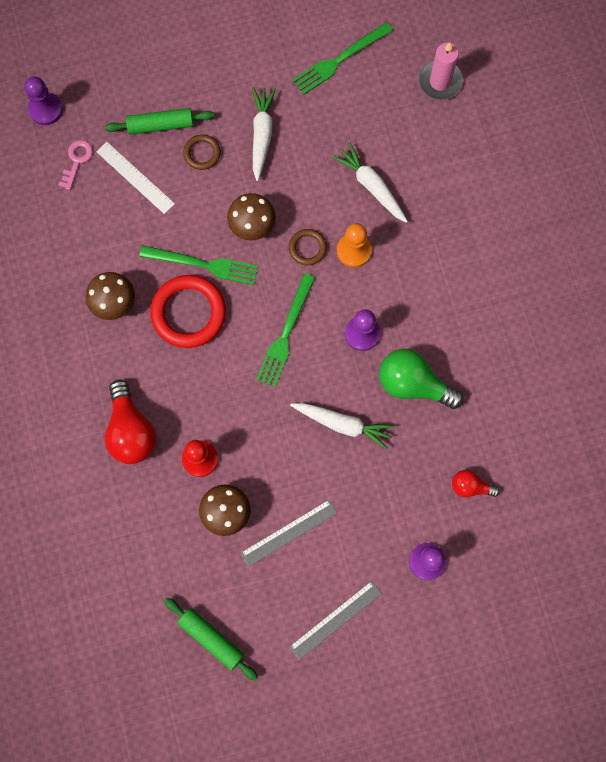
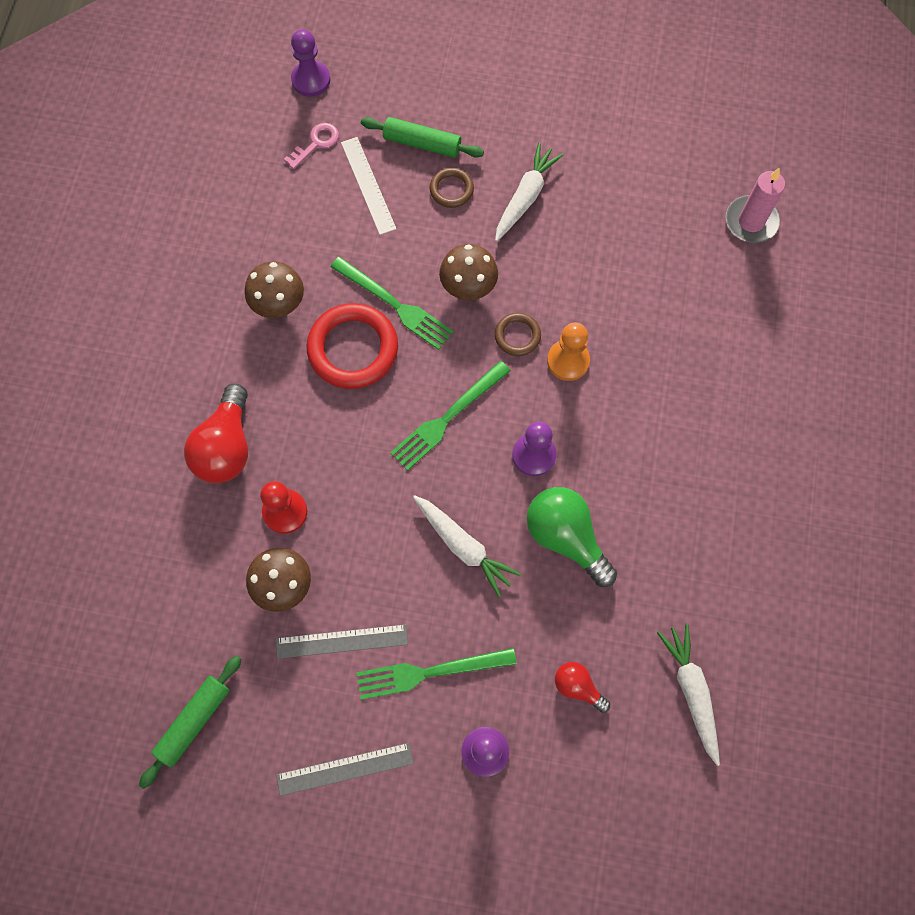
camera: 25 degrees right, 5 degrees down
(211, 638) = (194, 721): green rolling pin -> green rolling pin turned 60 degrees clockwise
(340, 59) = (649, 154): green fork -> green fork (430, 672)
(371, 186) = (621, 300): white carrot -> white carrot (691, 692)

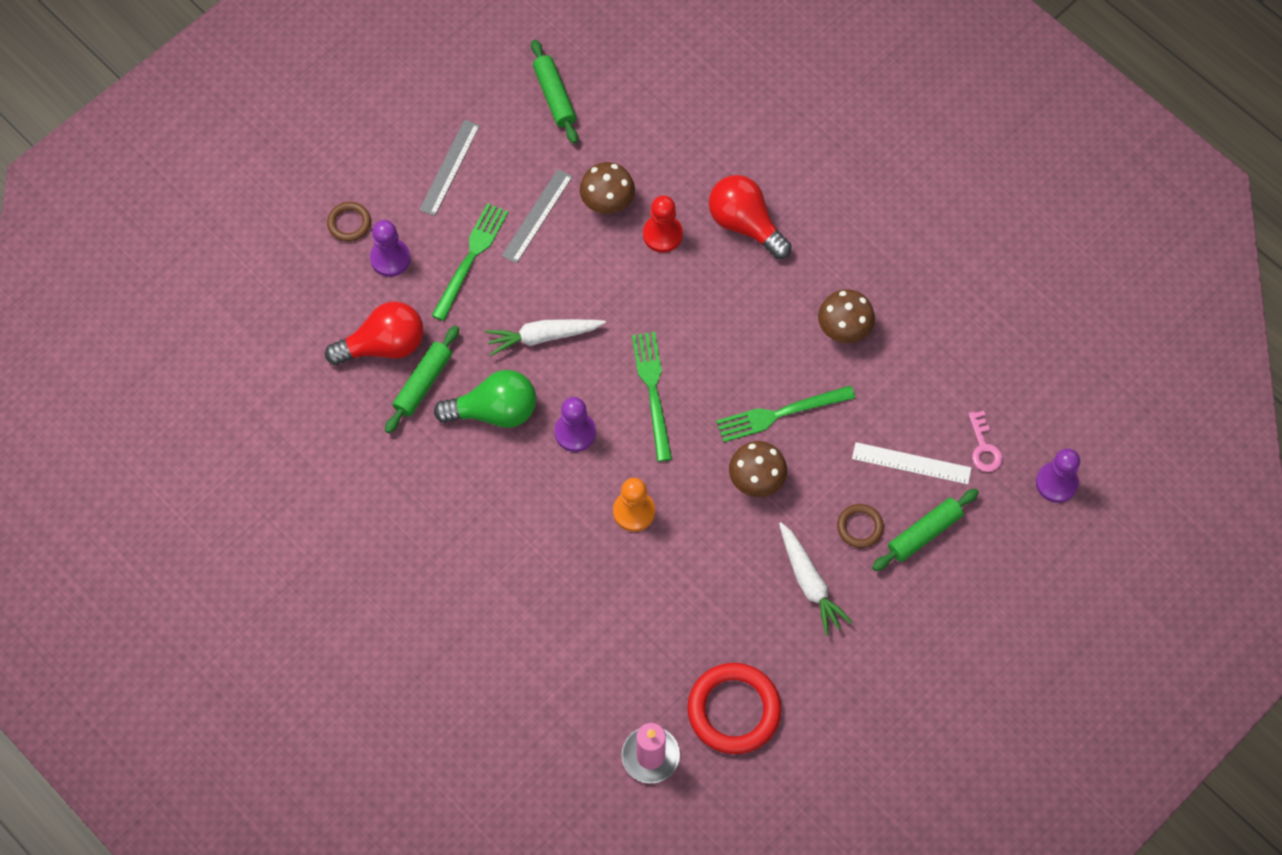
camera: 125 degrees right, 5 degrees down
(353, 349) = (763, 359): red ring -> red ring (734, 710)
(517, 336) = (684, 488): brown ring -> brown ring (349, 223)
(577, 687) = (384, 345): red light bulb -> red light bulb, size x1.84
(587, 621) = (423, 383): none -> green rolling pin
(691, 692) = (319, 418): white carrot -> none

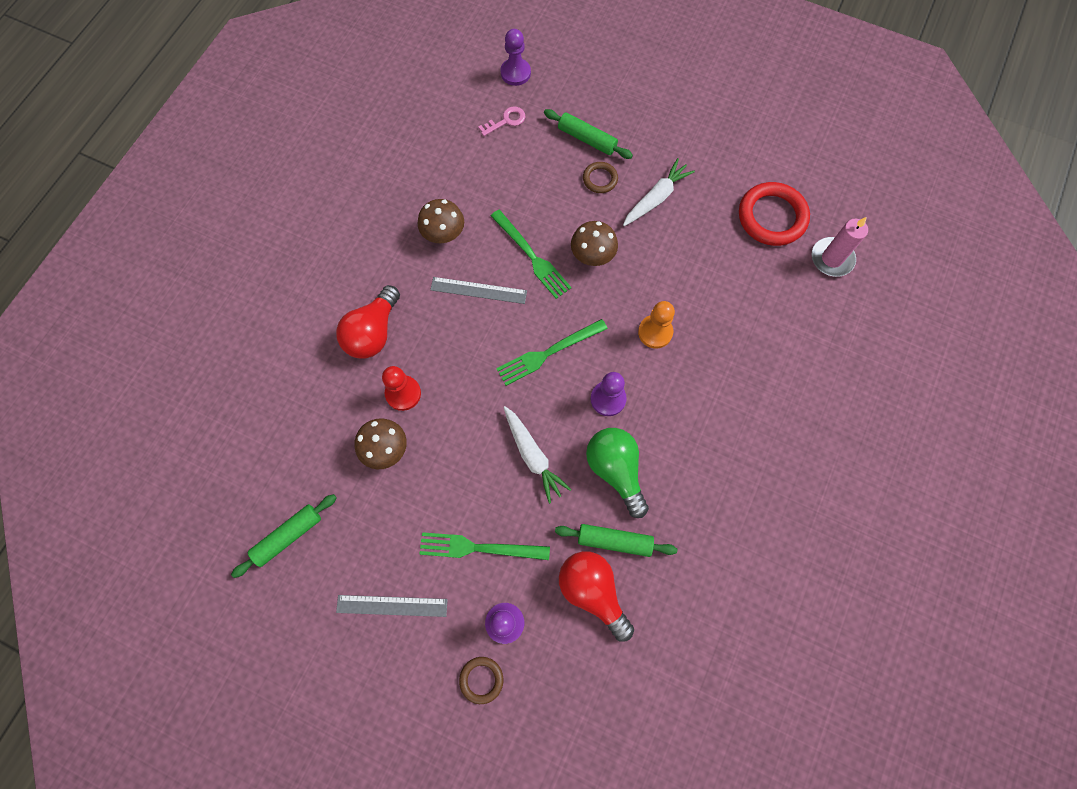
camera: 110 degrees left, 5 degrees up
(537, 216) = (418, 505): grey ruler -> grey ruler (478, 290)
(911, 463) = (537, 161): white ruler -> none

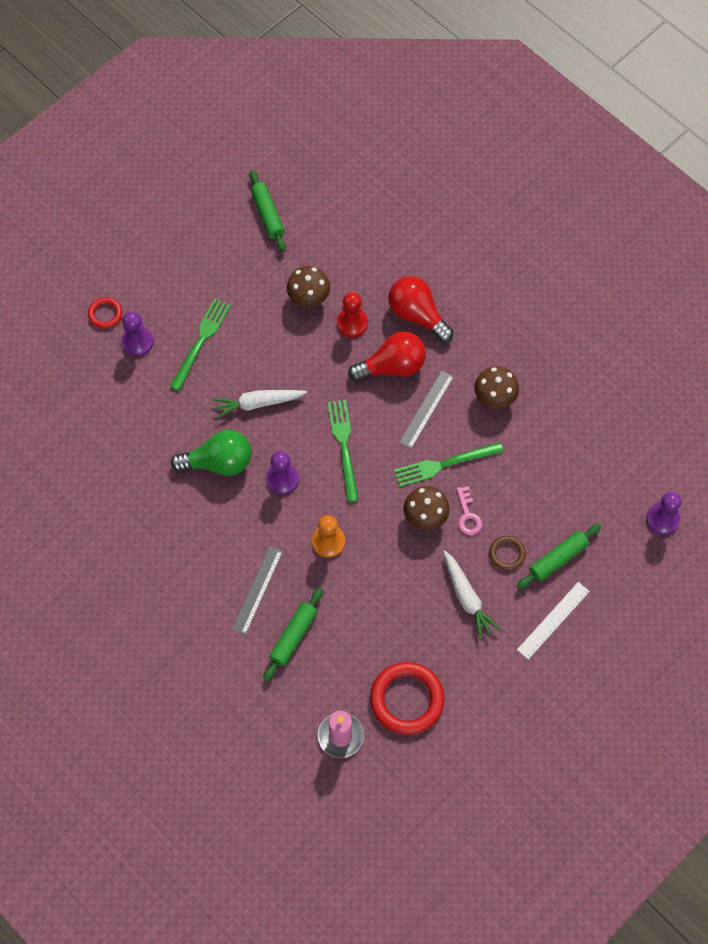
camera: 110 degrees right, 5 degrees down
(392, 605) = (185, 270): grey ruler -> grey ruler (257, 590)
(481, 679) = (105, 314): brown ring -> red ring
(506, 121) = (605, 491): pink key -> pink key (468, 515)
(592, 591) = (132, 410): red light bulb -> red light bulb (392, 366)
(614, 541) = (162, 440): green rolling pin -> green rolling pin (293, 636)
(645, 128) = (553, 620): none -> white ruler

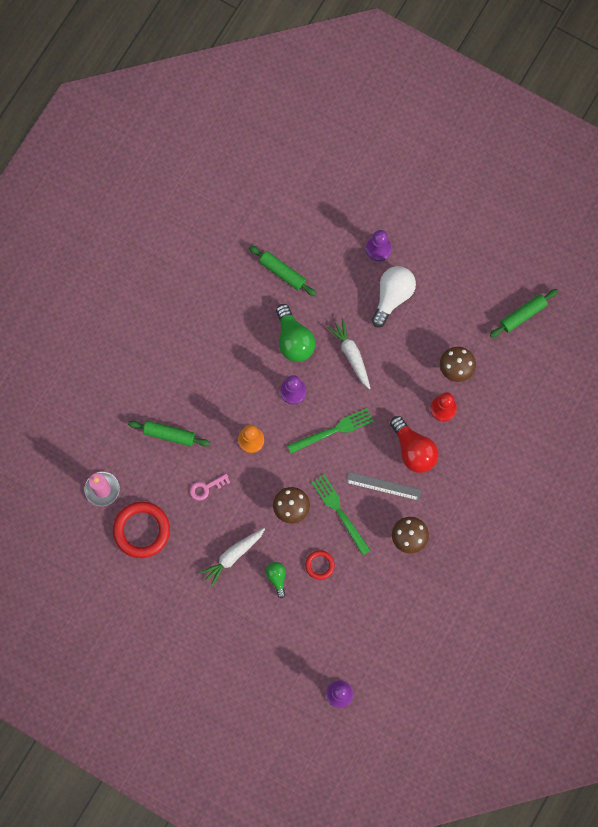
camera: 75 degrees right, 10 degrees up
(105, 314) = (395, 217): red ring -> red ring (319, 565)
(201, 342) = (392, 296): green fork -> white light bulb
(257, 590) = (198, 398): grey ruler -> none
(417, 315) = (465, 458): red light bulb -> none
(468, 515) = (301, 540): pink key -> pink key (206, 488)
(507, 554) = (277, 578): brown ring -> green light bulb
(553, 620) = (232, 625): white ruler -> none
(558, 559) = (283, 618): green rolling pin -> green rolling pin (282, 272)

